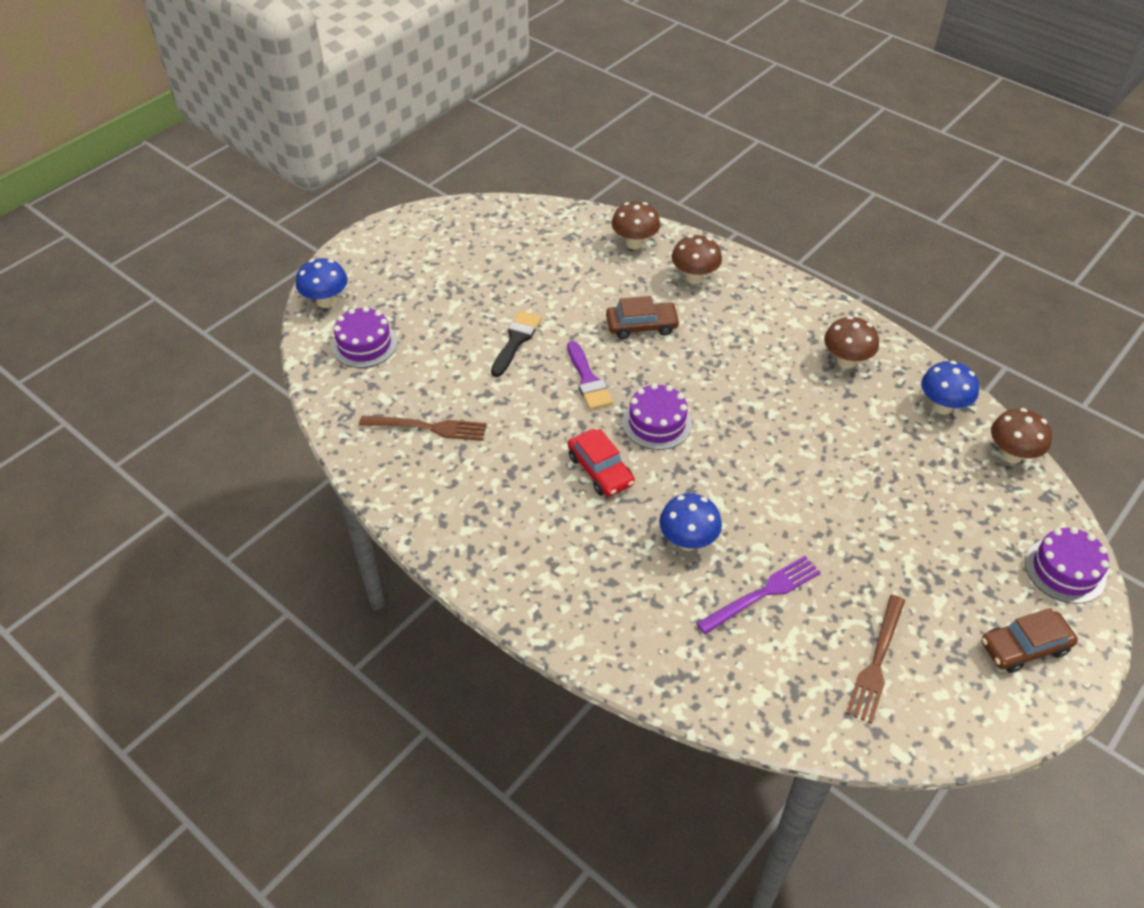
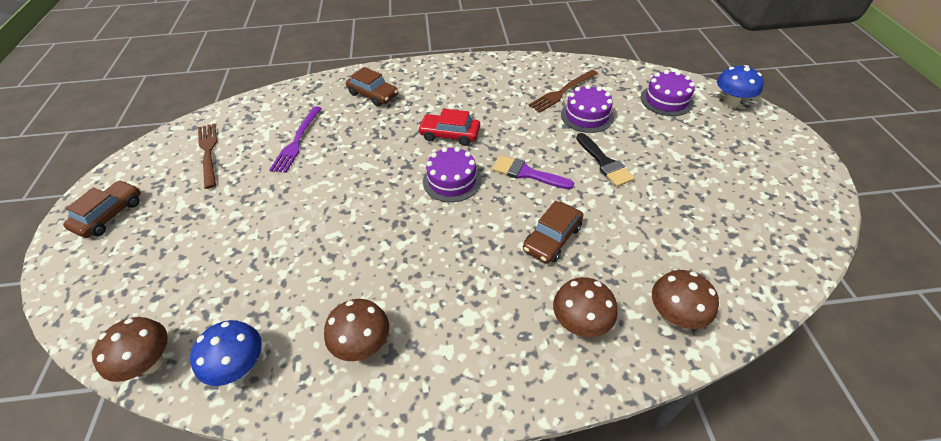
camera: 135 degrees right, 0 degrees up
(615, 597) = (373, 95): none -> brown car
(687, 541) = (362, 136): blue mushroom -> none
(1065, 570) = (81, 286): purple cake -> purple cake (587, 115)

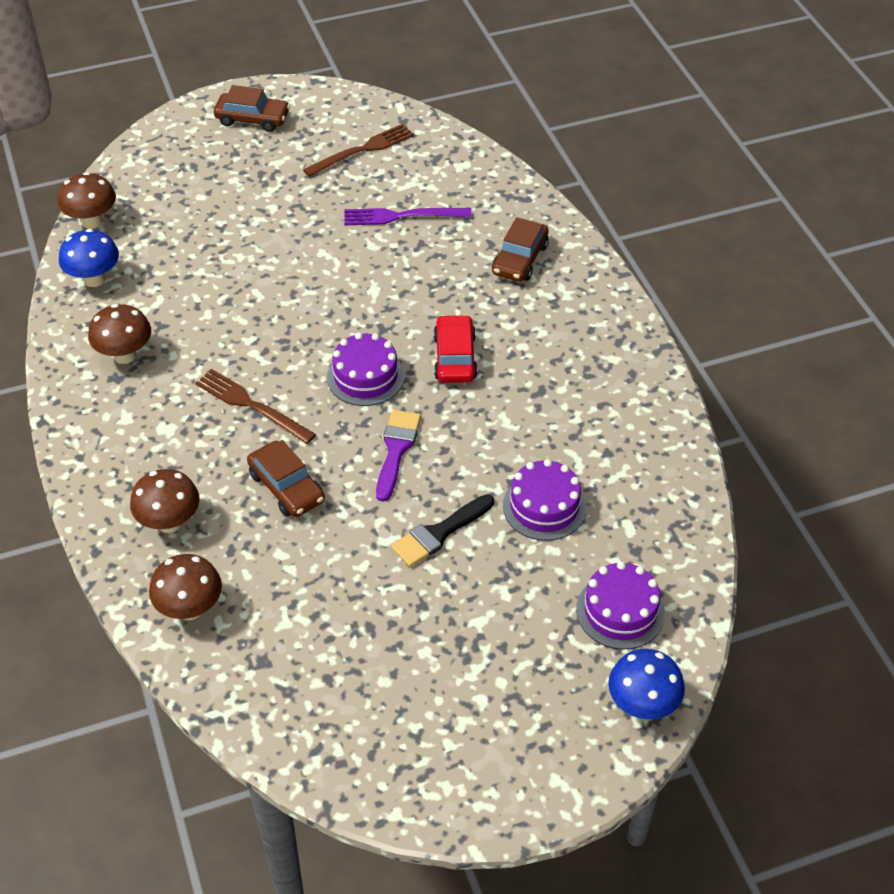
camera: 75 degrees right, 0 degrees up
(552, 238) = (286, 487): brown car -> brown car turned 150 degrees counterclockwise
(562, 92) = (597, 471): brown fork -> brown fork (251, 405)

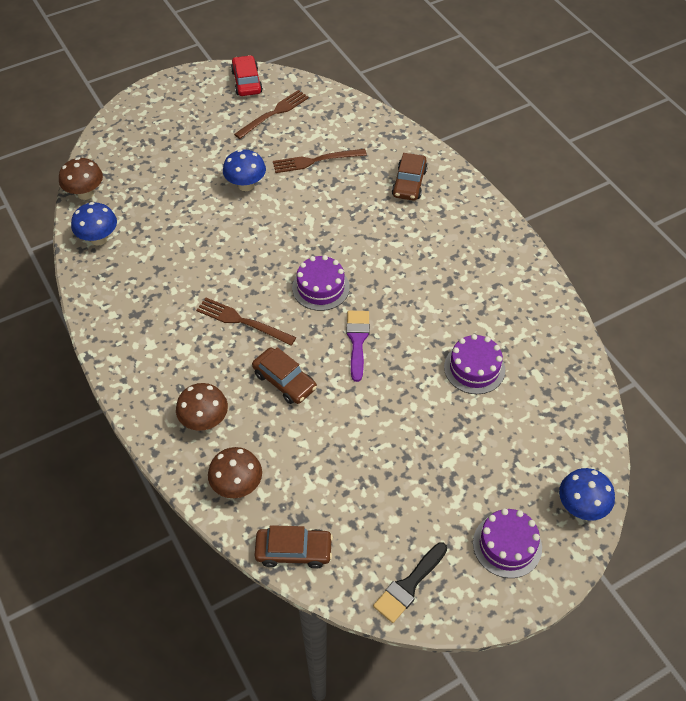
camera: 10 degrees left, 5 degrees up
(125, 355) = (137, 295): brown mushroom -> none
(252, 119) = (186, 99): brown car -> brown car (294, 551)
(301, 236) = (246, 185): none -> blue mushroom
(402, 216) = (315, 161): purple fork -> brown fork
(439, 533) = (404, 400): black brush -> black brush (409, 585)
(455, 357) = (381, 264): red car -> red car (247, 82)
(620, 611) = (548, 439): purple cake -> purple cake (507, 545)

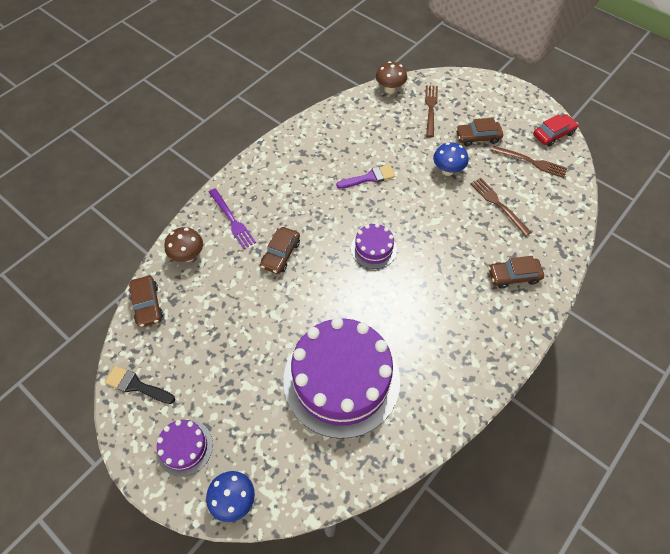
camera: 70 degrees right, 5 degrees up
(99, 239) = (355, 110): blue mushroom -> none
(205, 421) = (232, 220): brown mushroom -> purple fork
(213, 142) = (477, 137): none -> brown car
(242, 321) = (322, 212): brown fork -> brown fork (431, 108)
(357, 340) = (334, 288): purple brush -> purple brush (369, 178)
(474, 368) = (341, 379): purple cake -> purple cake, size x2.23

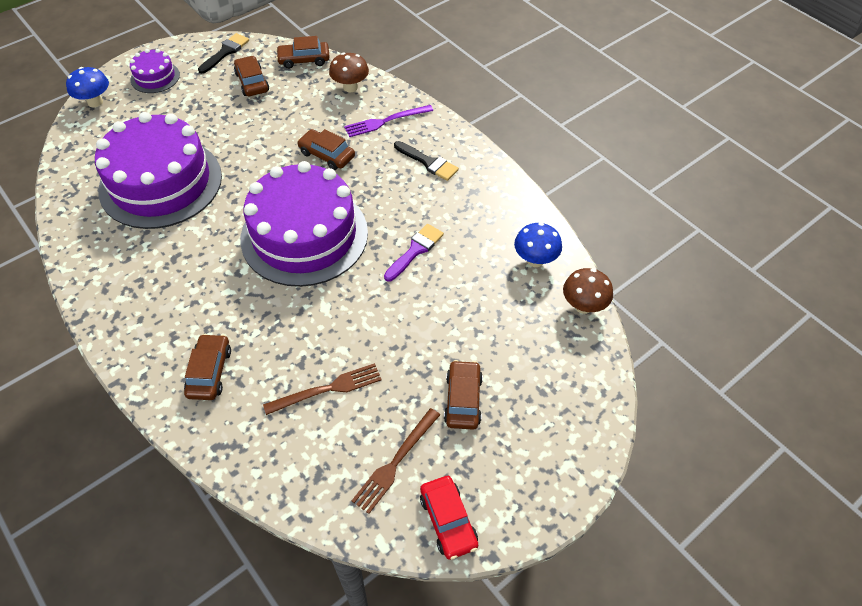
camera: 100 degrees right, 5 degrees down
(186, 343) = (252, 82): none -> brown car
(277, 183) = (428, 162): none -> black brush
(369, 178) = (415, 250): purple brush -> purple brush turned 135 degrees counterclockwise
(373, 249) = (304, 235): purple cake -> purple cake, size x2.23
(431, 108) = (535, 350): brown fork -> none
(447, 170) = (406, 342): blue mushroom -> blue mushroom (535, 260)

